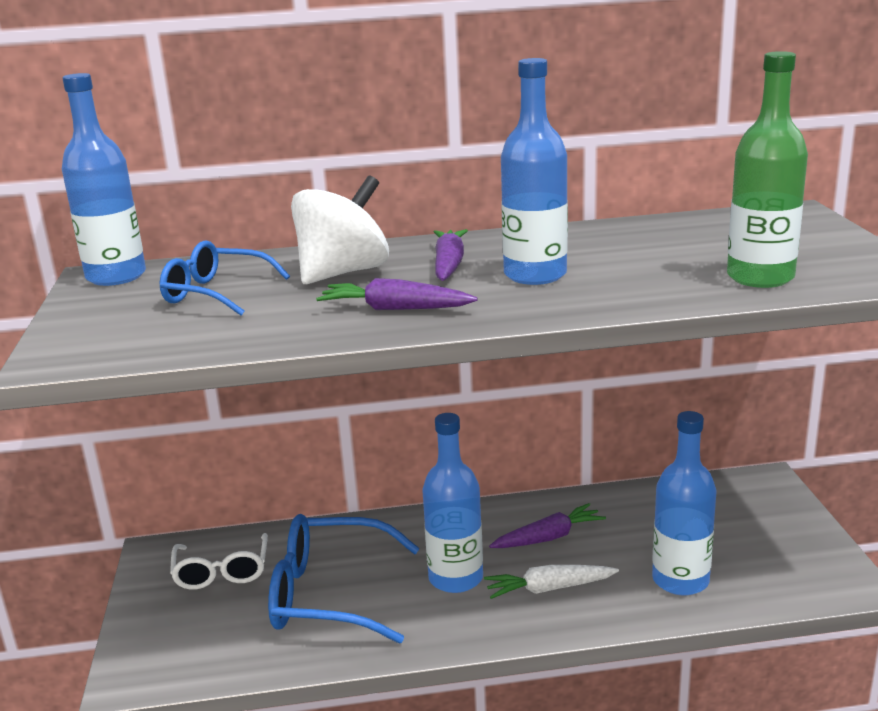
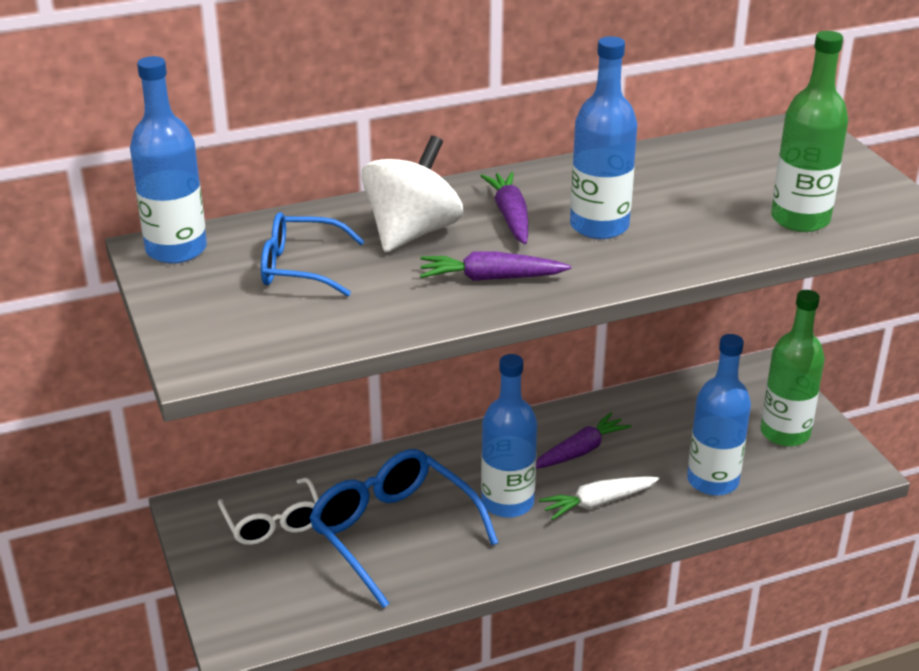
camera: 15 degrees left, 10 degrees up
(330, 594) = (393, 533): blue glasses -> blue glasses turned 60 degrees clockwise
(774, 541) = (785, 433): none -> green bottle

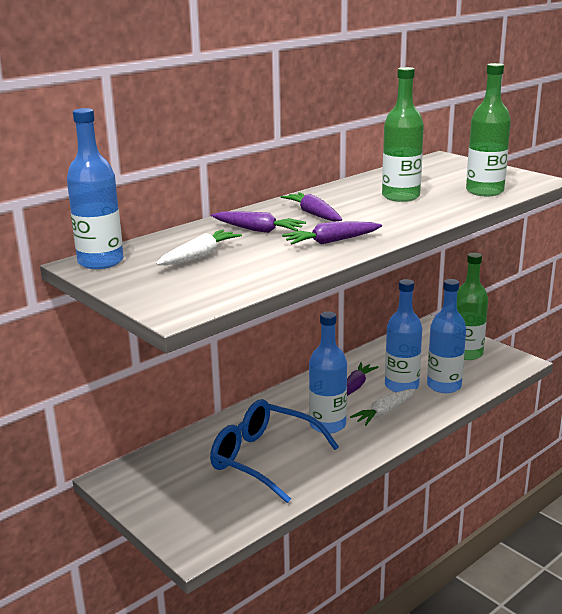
camera: 20 degrees left, 10 degrees down
(273, 522) = (175, 472): white glasses -> none
(301, 267) = (199, 256): blue glasses -> white carrot
(412, 233) = (258, 230): white spinning top -> purple carrot
(599, 226) = (373, 210): blue bottle -> blue bottle (401, 386)
(664, 204) = (400, 196): none -> green bottle

